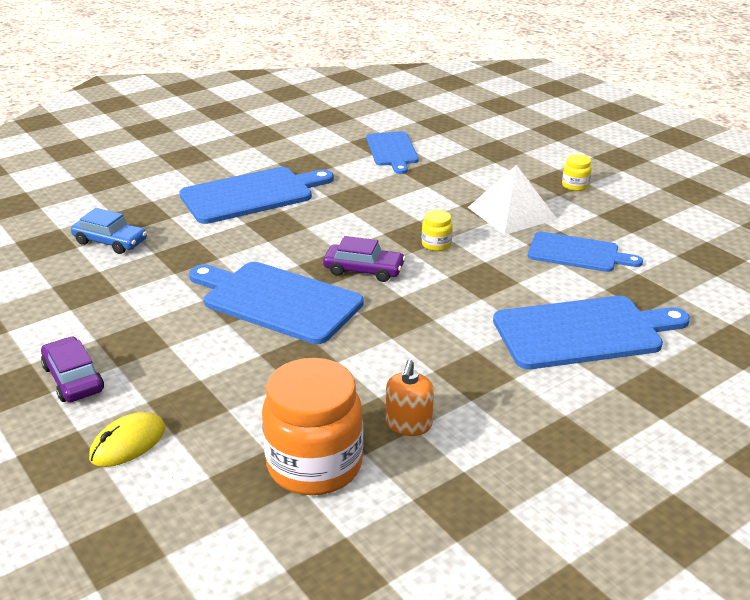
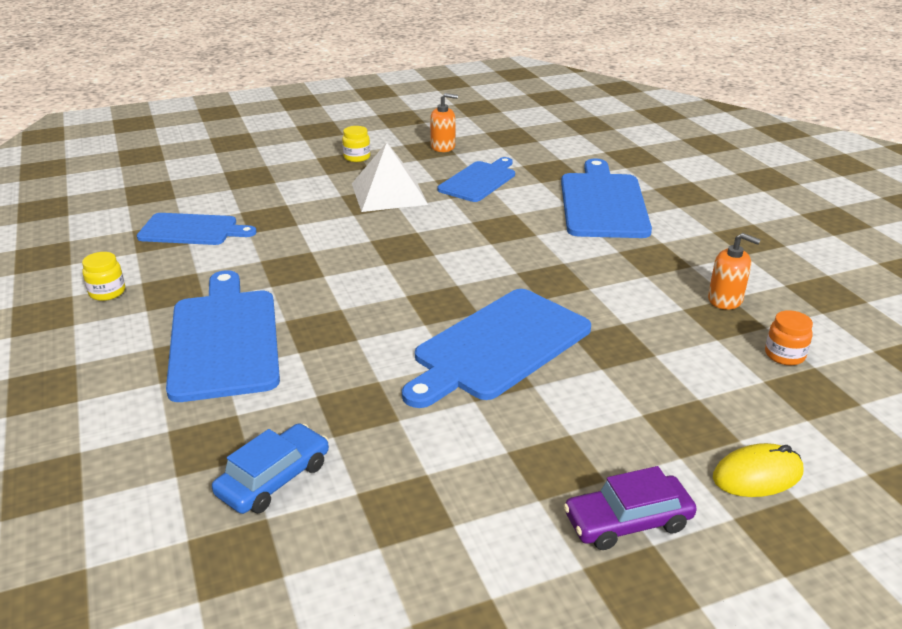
camera: 75 degrees left, 0 degrees up
(128, 443) = (757, 475): yellow mouse -> yellow mouse turned 75 degrees counterclockwise
(314, 465) = (784, 355): orange jar -> orange jar, size x0.44
(363, 270) = (458, 285): purple car -> none
(436, 244) = (427, 239): yellow jar -> yellow jar (107, 292)
(642, 223) = (443, 147): none -> orange soap dispenser

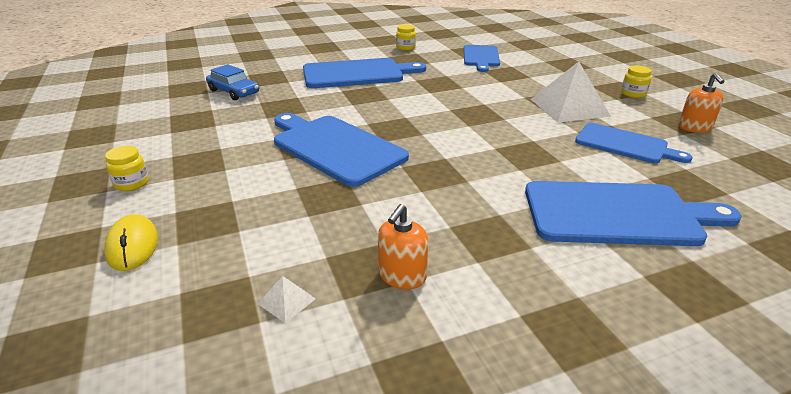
camera: 90 degrees right, 0 degrees up
(627, 521) = (132, 183): purple car -> yellow jar
(784, 355) = (286, 301): orange jar -> white pyramid

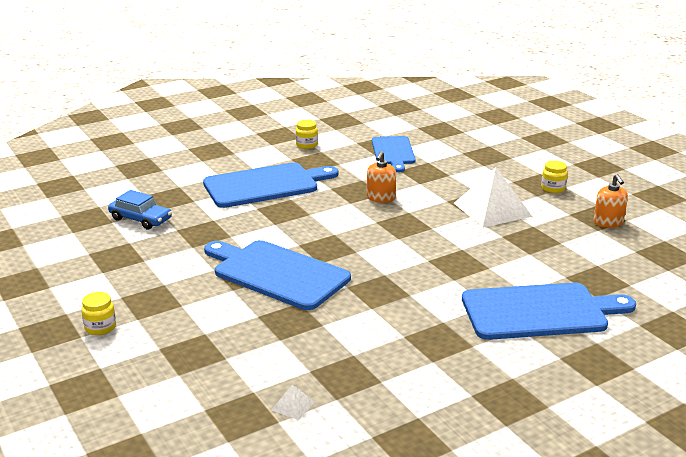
camera: 10 degrees left, 5 degrees down
(132, 245) = (140, 380): yellow mouse -> none
(402, 276) = (376, 378): orange soap dispenser -> orange soap dispenser (381, 198)
(625, 144) = (545, 246): blue cutting board -> none

